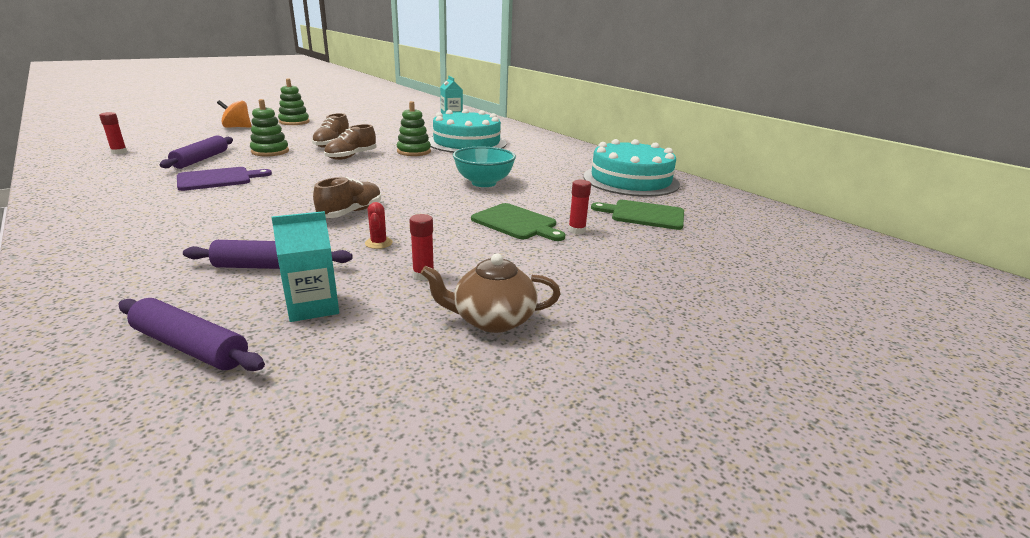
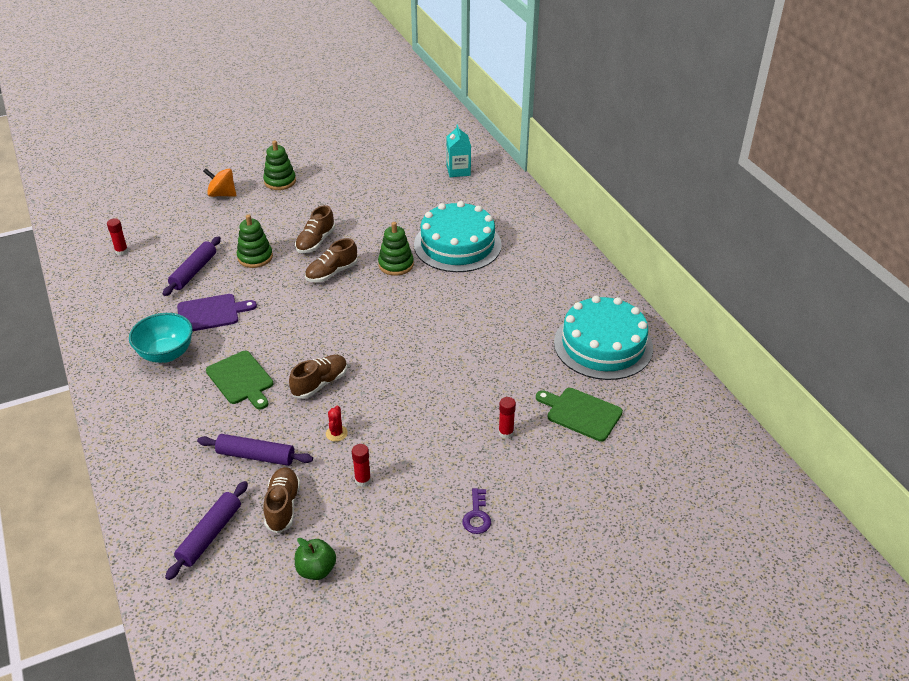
camera: 15 degrees right, 15 degrees up
(190, 346) = (210, 535): purple rolling pin -> purple rolling pin turned 75 degrees clockwise
(313, 306) = (283, 506): turquoise carton -> brown shoe
(376, 367) = (316, 570): none -> green apple
(483, 183) = (449, 339): turquoise bowl -> turquoise bowl (166, 354)
(492, 320) = (398, 537): brown teapot -> none
(516, 223) = (457, 415): green cutting board -> green cutting board (241, 379)
(585, 291) = (477, 516): none -> purple key

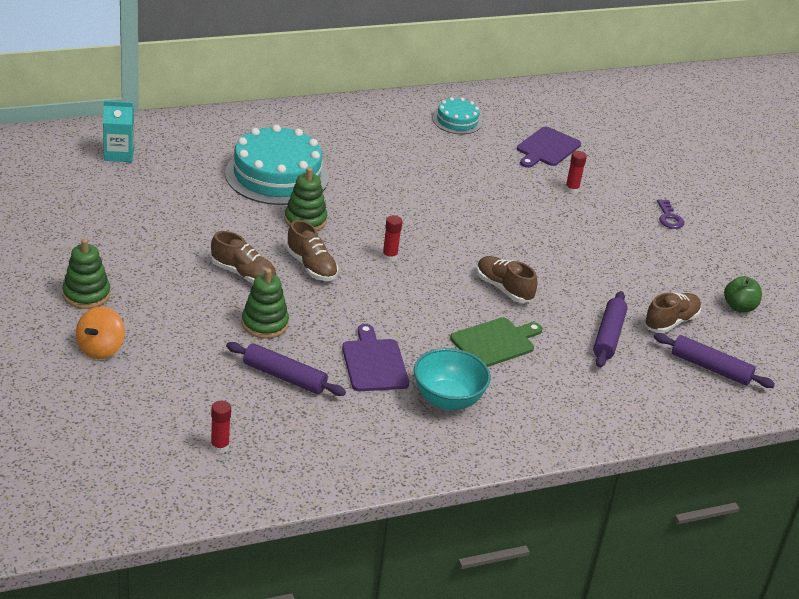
camera: 90 degrees left, 5 degrees down
(283, 506) = (670, 322): brown shoe -> brown shoe turned 135 degrees clockwise
(336, 433) = (575, 283): red cactus -> none
(363, 480) = (635, 273): red glue stick -> red glue stick (389, 256)
(477, 516) = (669, 218): purple key -> purple key turned 75 degrees clockwise
(581, 413) = (547, 148): green cutting board -> purple cutting board
(603, 345) = (457, 121): turquoise cake -> turquoise cake, size x0.52

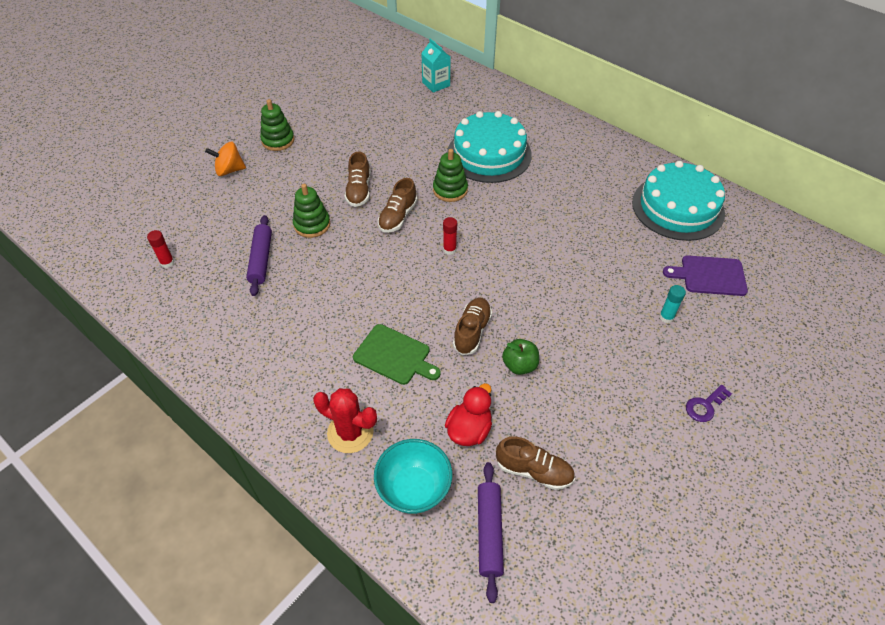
camera: 65 degrees right, 15 degrees up
(374, 363) = (312, 297): purple cutting board -> none
(447, 400) = (298, 357): turquoise bowl -> turquoise bowl (414, 489)
(457, 121) = (678, 207): turquoise cake -> turquoise cake, size x1.94
(563, 401) = (350, 432): none -> red cactus
(572, 189) = (666, 317): red glue stick -> turquoise glue stick
(608, 336) = (469, 430): purple rolling pin -> red duck
(739, 307) = (614, 522): green apple -> green apple (519, 365)

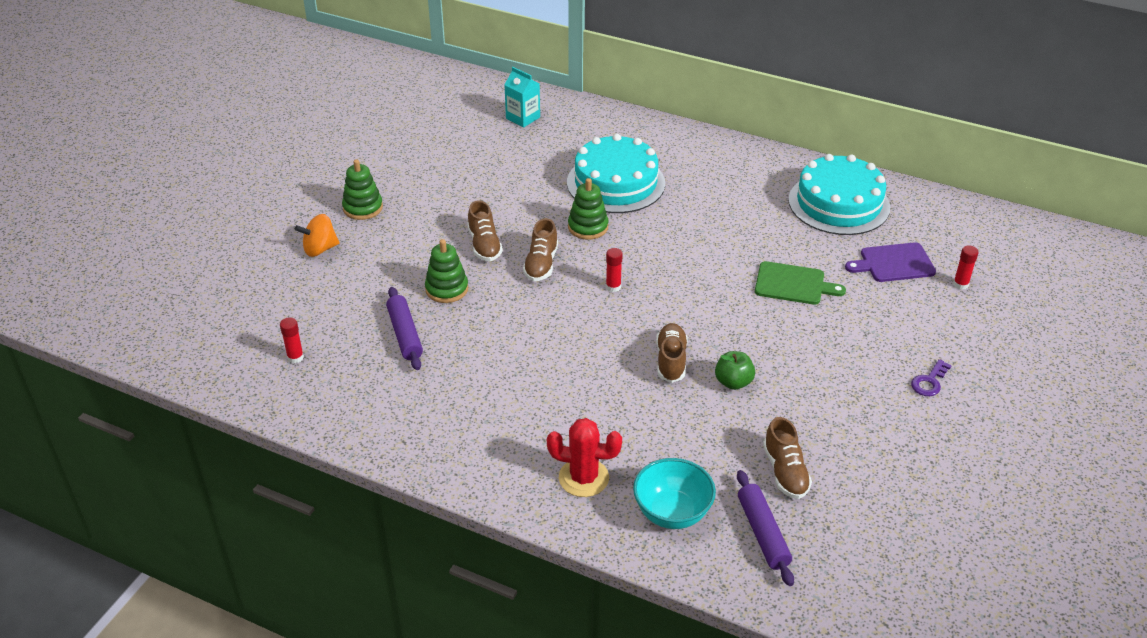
camera: 15 degrees left, 10 degrees down
(394, 355) = (598, 399): green cutting board -> green cutting board (793, 284)
(469, 430) = (706, 450): red duck -> none
(534, 471) = (785, 472): brown shoe -> brown shoe turned 75 degrees clockwise
(666, 317) = (864, 310): turquoise glue stick -> none
(767, 310) = (960, 284): none -> red glue stick

